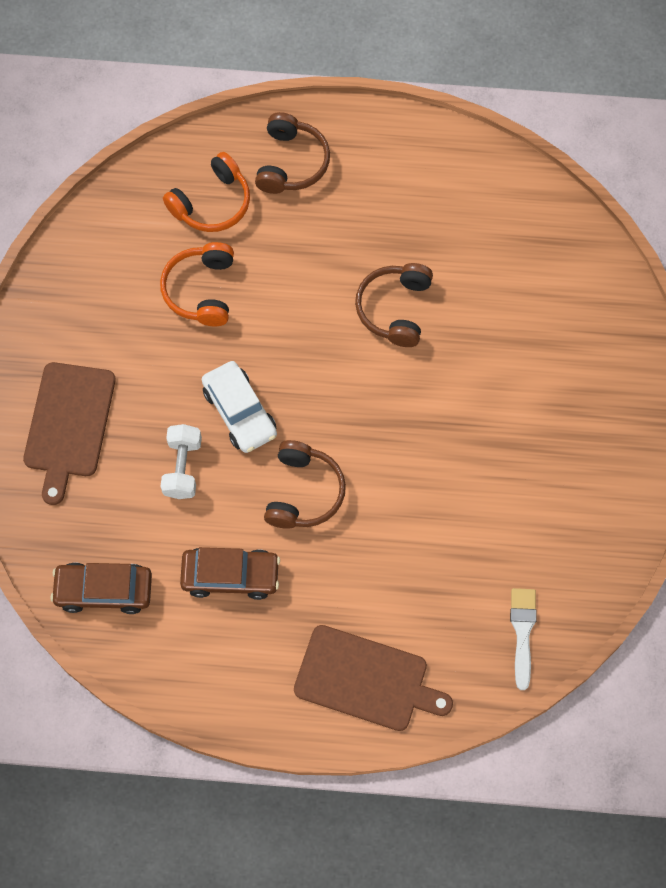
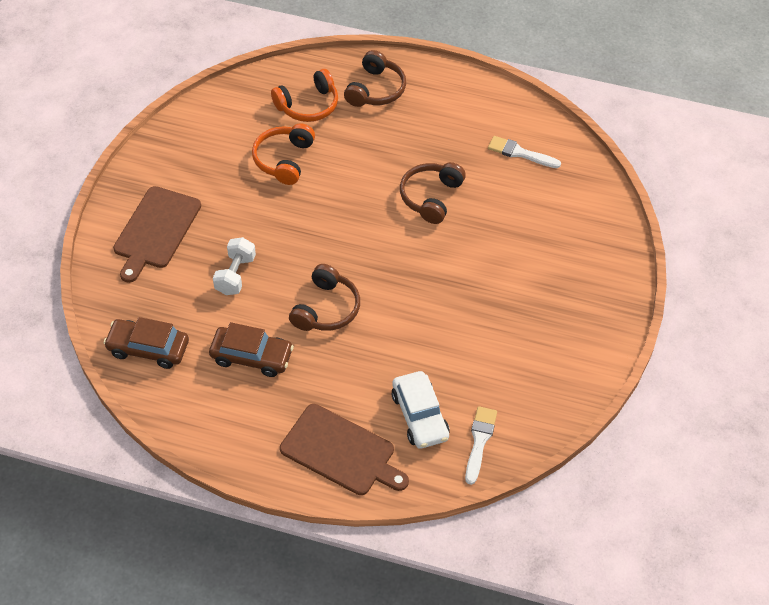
camera: 10 degrees right, 15 degrees down
(240, 412) = (291, 245): white car -> white car (420, 416)
(490, 223) = (520, 153): none -> white brush

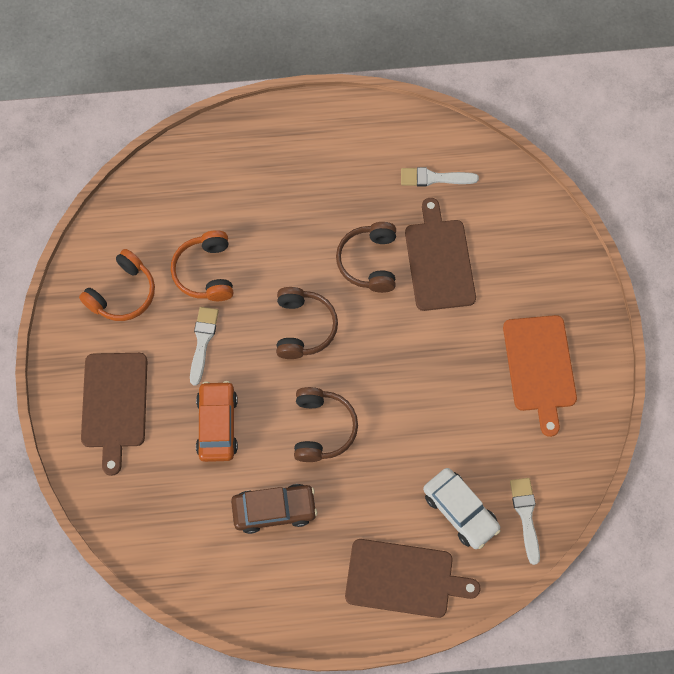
camera: 20 degrees left, 15 degrees up
(148, 348) = (169, 541): brown car -> none
(235, 275) = (217, 425): white dumbbell -> orange car
(255, 209) = (203, 341): none -> white brush
(308, 105) = (201, 198): orange headphones -> orange headphones (123, 294)
(376, 90) = (261, 154): brown headphones -> brown headphones (304, 327)
(494, 216) = (439, 261): none -> brown cutting board
(549, 328) = (539, 367): none -> orange cutting board

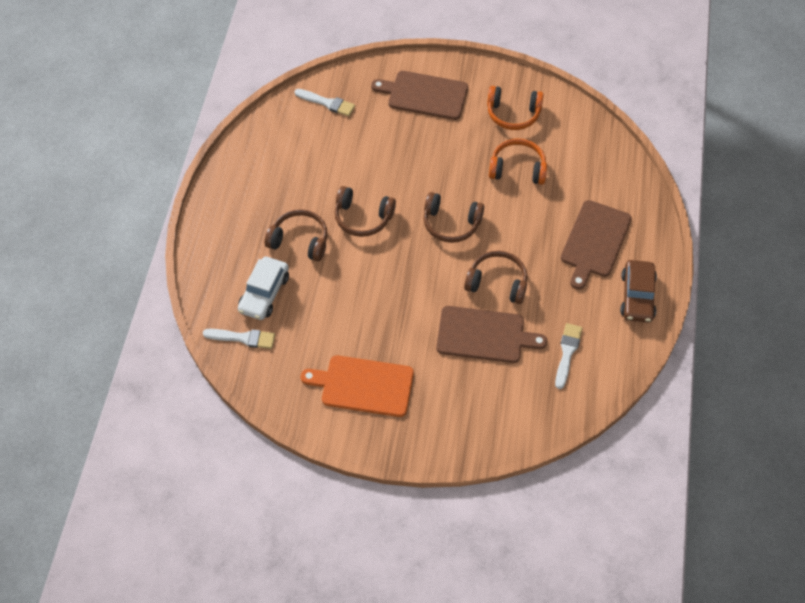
camera: 105 degrees right, 10 degrees down
(123, 294) = (513, 114): orange headphones -> orange headphones turned 45 degrees counterclockwise
(203, 341) = (458, 156): white brush -> white brush (327, 103)
(217, 425) = (388, 152): orange car -> none
(274, 510) = (310, 174): brown car -> brown car (637, 296)
(375, 492) = (300, 240): none -> brown headphones
(404, 579) = (228, 243): brown cutting board -> brown cutting board (594, 241)
(460, 511) = (264, 293): white car -> white car turned 45 degrees counterclockwise

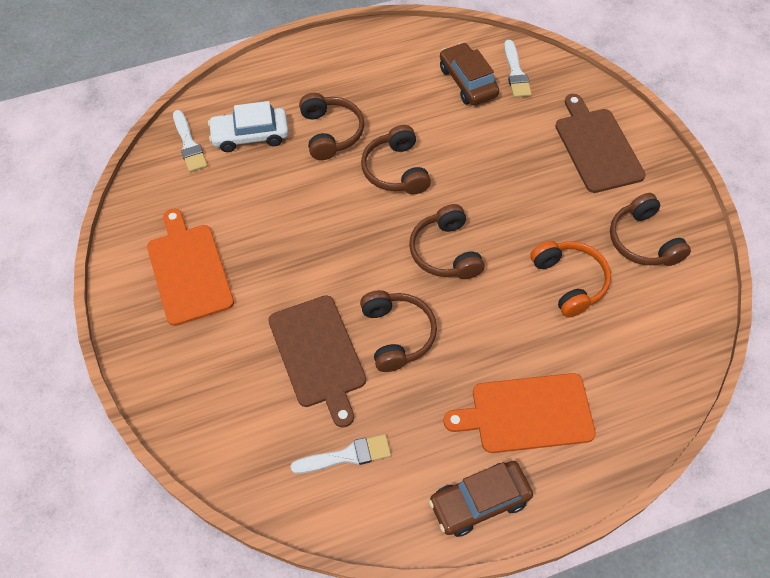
camera: 60 degrees right, 0 degrees up
(314, 135) = (467, 82): none -> brown car
(513, 114) = (643, 241): orange headphones -> brown headphones
(594, 241) = (527, 413): brown cutting board -> orange cutting board

